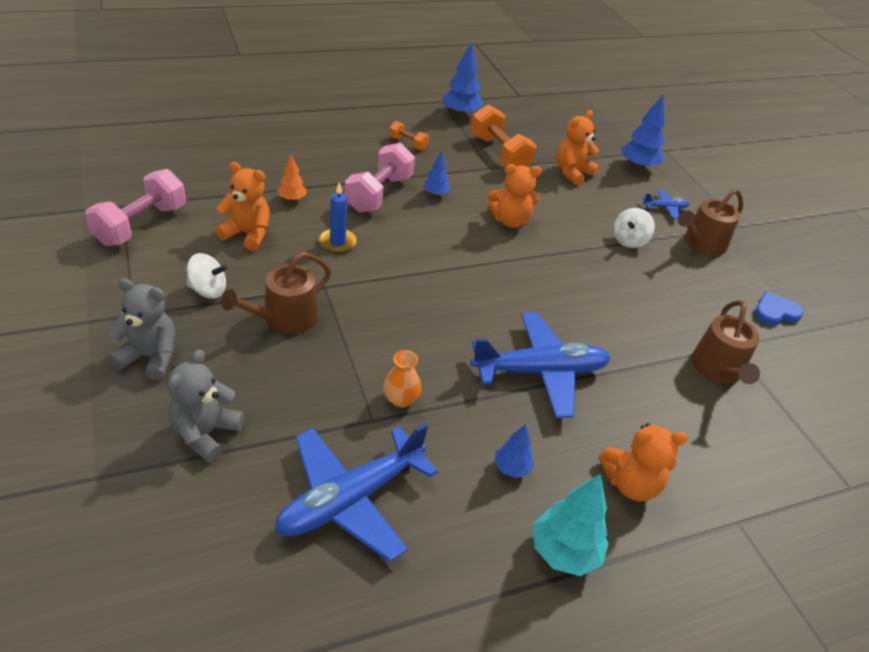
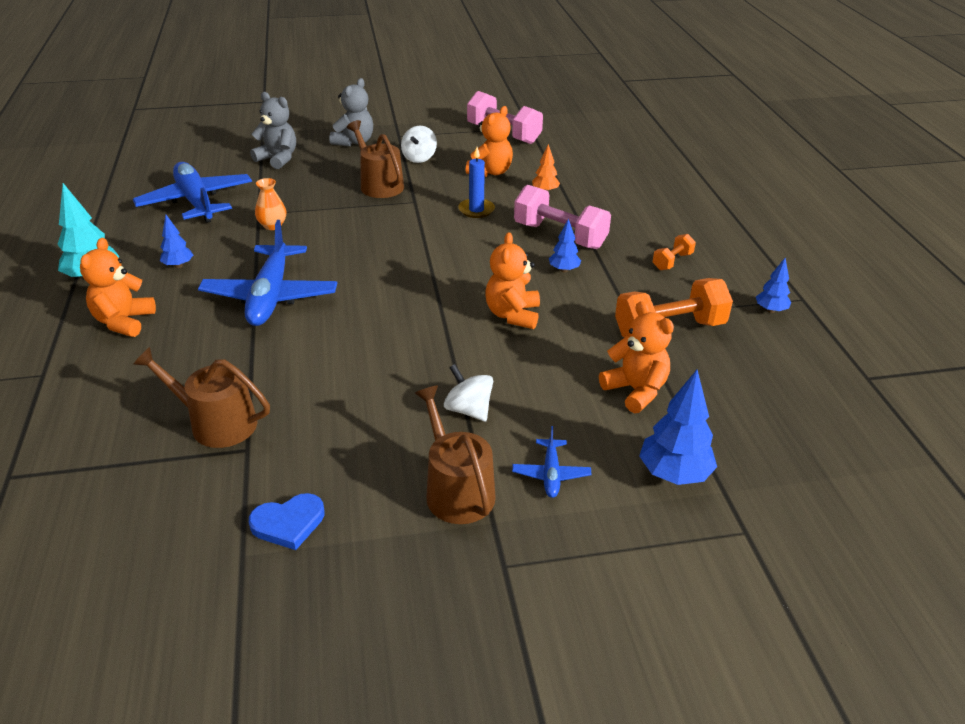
camera: 105 degrees right, 5 degrees down
(460, 114) = (770, 310): blue tree -> blue tree, size x0.58
(775, 312) = (288, 523): blue heart -> blue heart turned 75 degrees clockwise

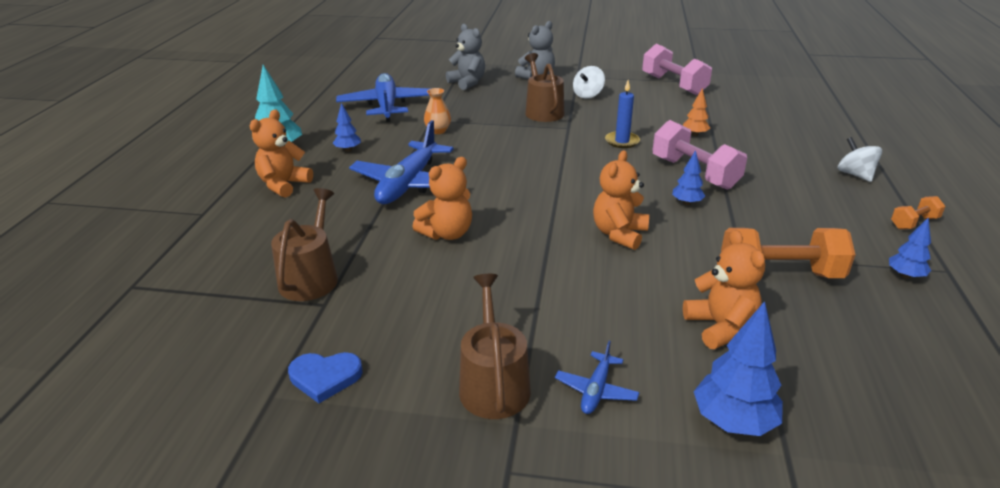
camera: 20 degrees right, 5 degrees down
(216, 423) = (311, 277): brown watering can -> brown watering can turned 60 degrees clockwise
(468, 410) = (539, 311): white spinning top -> white spinning top (855, 174)
(490, 172) = (648, 113): orange teddy bear -> orange teddy bear (447, 233)
(672, 261) = (805, 212): orange dumbbell -> orange dumbbell (914, 223)

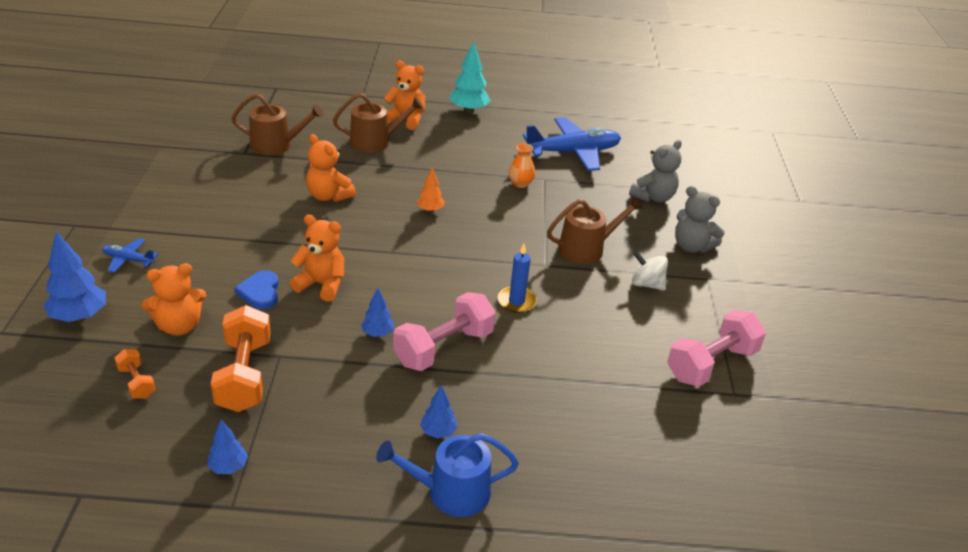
camera: 80 degrees right, 5 degrees up
(325, 377) = (172, 160): blue heart -> blue heart (260, 292)
(348, 150) = (471, 141): blue tree -> blue tree (438, 432)
(408, 184) = (410, 174): blue plane -> none
(493, 383) = (148, 219): brown watering can -> brown watering can (375, 141)
(694, 134) = (546, 362): orange tree -> orange tree (430, 210)
(855, 174) = (451, 491): white spinning top -> blue watering can
(914, 223) = (330, 512): orange dumbbell -> orange dumbbell (137, 382)

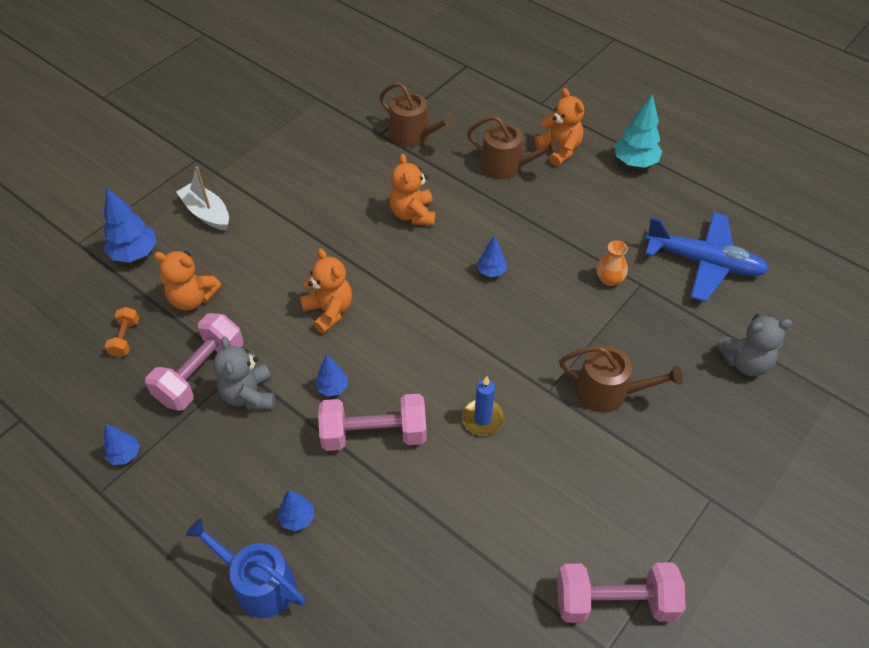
camera: 40 degrees right, 15 degrees up
(128, 260) = (207, 213): blue plane -> white boat
(244, 375) = (201, 373): orange dumbbell -> pink dumbbell
(260, 292) = (275, 295): blue heart -> none
(430, 210) = (491, 272): orange tree -> blue tree
(646, 284) = (634, 468): white spinning top -> none
(691, 246) = (731, 447): grey teddy bear -> grey teddy bear (249, 395)

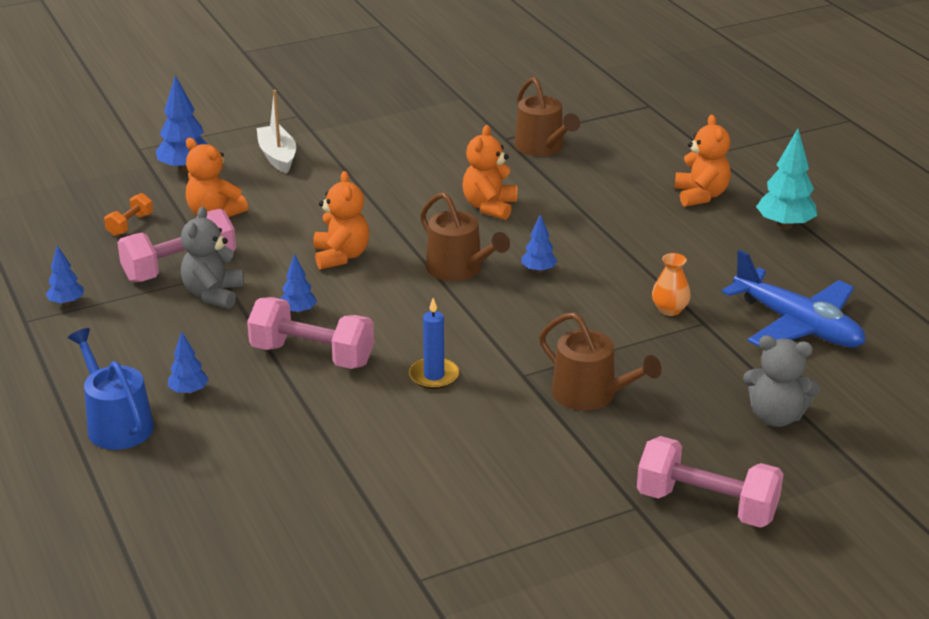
camera: 25 degrees right, 20 degrees down
(507, 166) = (627, 194): brown watering can -> brown watering can (459, 269)
(614, 602) = (459, 548): pink dumbbell -> pink dumbbell (706, 505)

